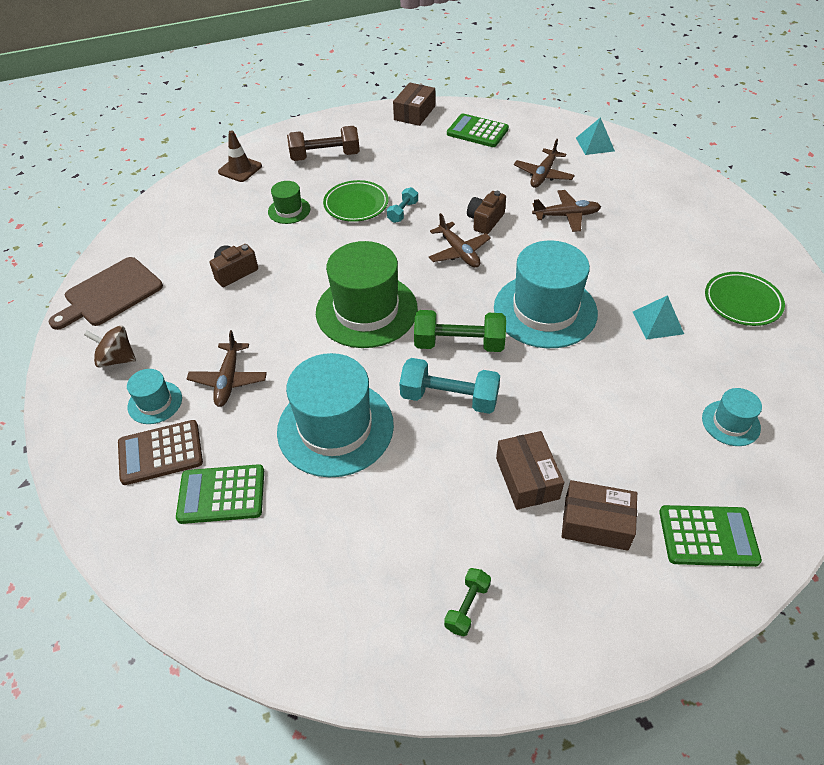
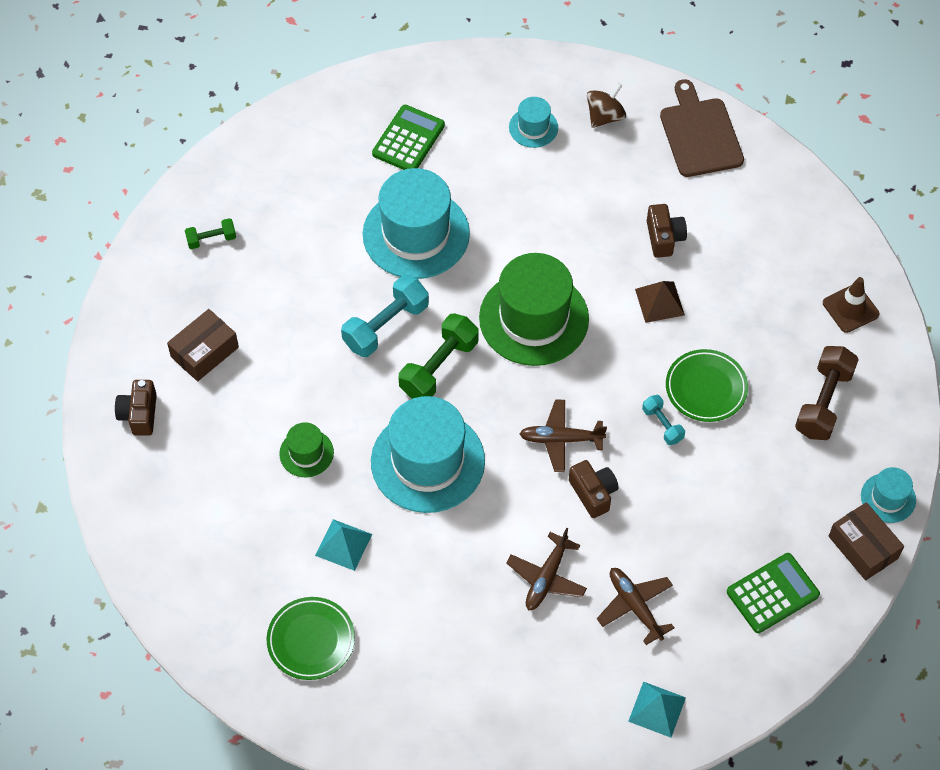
camera: 120 degrees right, 10 degrees up
(160, 453) = (476, 116): brown calculator -> none
(228, 380) = (522, 183): brown plane -> none
(289, 210) = (737, 322): green hat -> green hat (306, 453)
(298, 252) = (659, 302): none -> brown pyramid
(467, 606) = (211, 239): green dumbbell -> green dumbbell turned 75 degrees counterclockwise
(527, 478) = (273, 333): brown box -> none
(708, 536) = (139, 414): green calculator -> brown camera
(730, 423) = (205, 511): turquoise hat -> turquoise hat (888, 498)

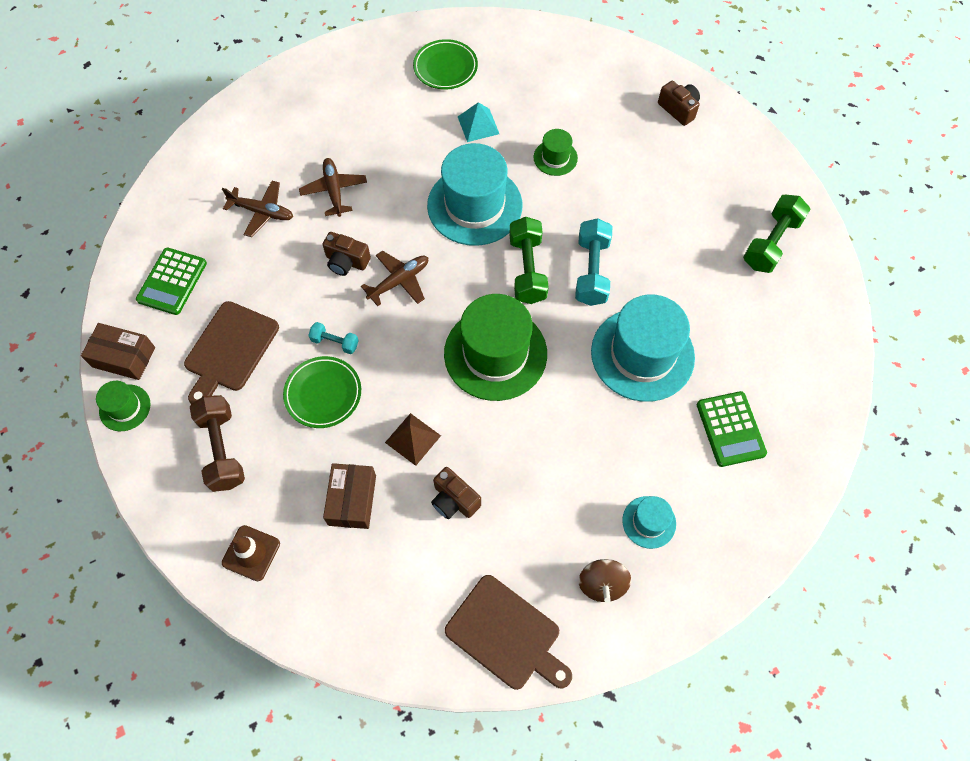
camera: 140 degrees right, 5 degrees up
(204, 352) = (685, 170): brown box -> brown box (352, 500)
(211, 239) = (771, 243): green dumbbell -> green dumbbell, size x1.84
(657, 709) = (204, 165): turquoise pyramid -> none
(761, 485) = (230, 350): none -> brown cutting board
(888, 498) = (125, 407): turquoise hat -> green hat

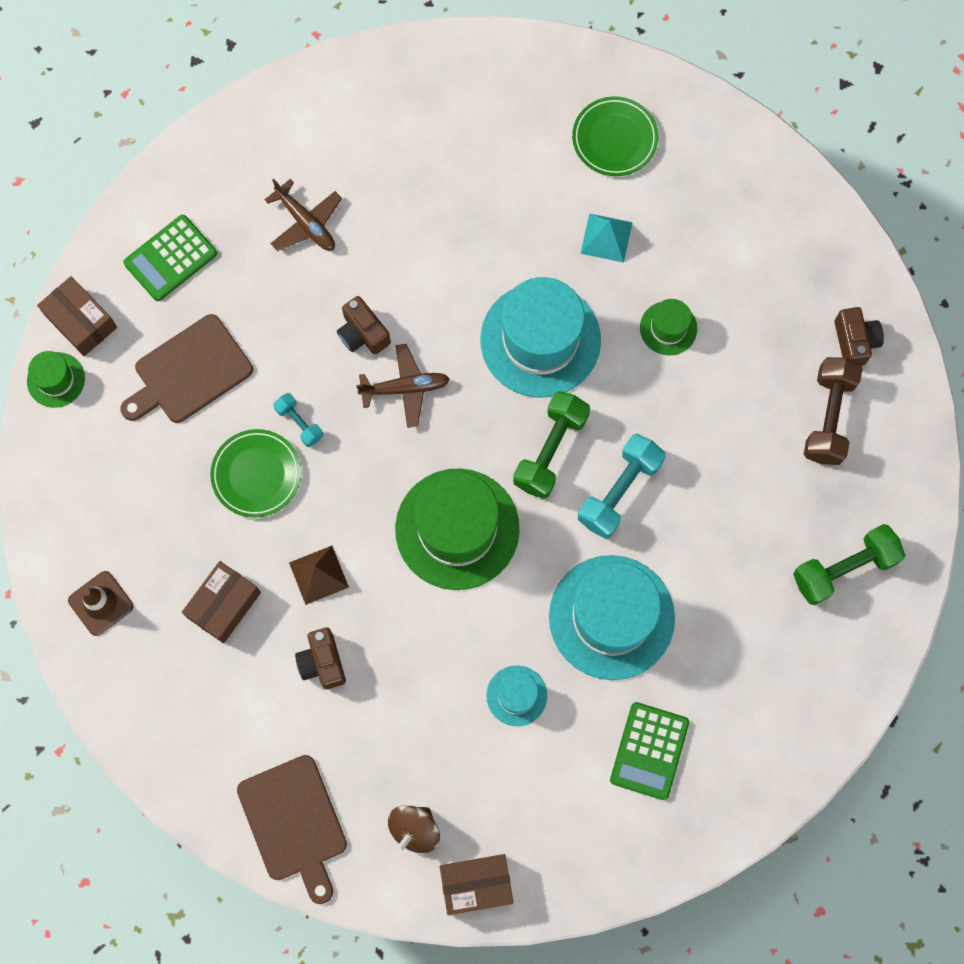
camera: 30 degrees right, 10 degrees up
(222, 449) = (127, 479): brown dumbbell -> brown dumbbell (828, 417)
(334, 190) = (397, 237): brown plane -> none
(649, 522) = (500, 796): turquoise hat -> turquoise hat (516, 695)
(674, 598) = (476, 884): none -> brown box

